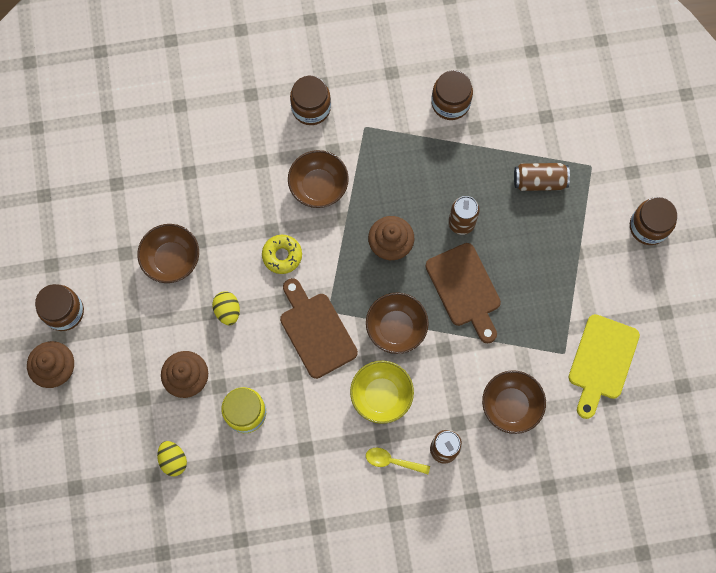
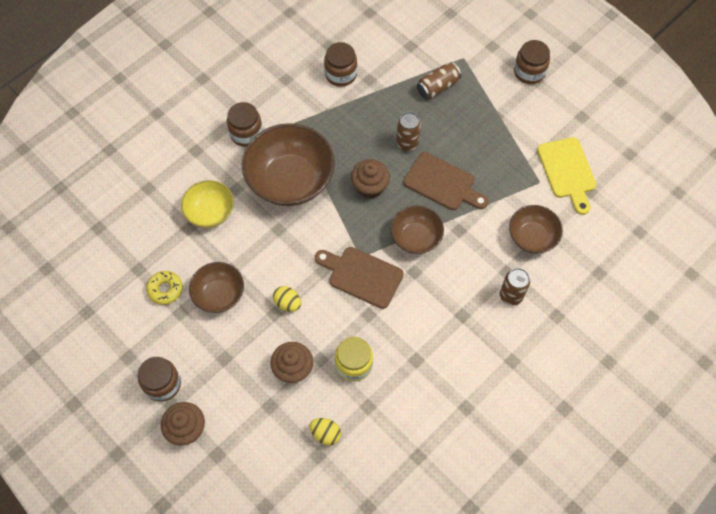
camera: 35 degrees left, 10 degrees down
(282, 255) = (299, 241): yellow donut -> yellow donut (165, 289)
(318, 186) = (290, 180): brown bowl -> brown bowl, size x1.76
(381, 395) = (440, 288): yellow bowl -> yellow bowl (210, 212)
(392, 461) = (483, 327): yellow spoon -> none

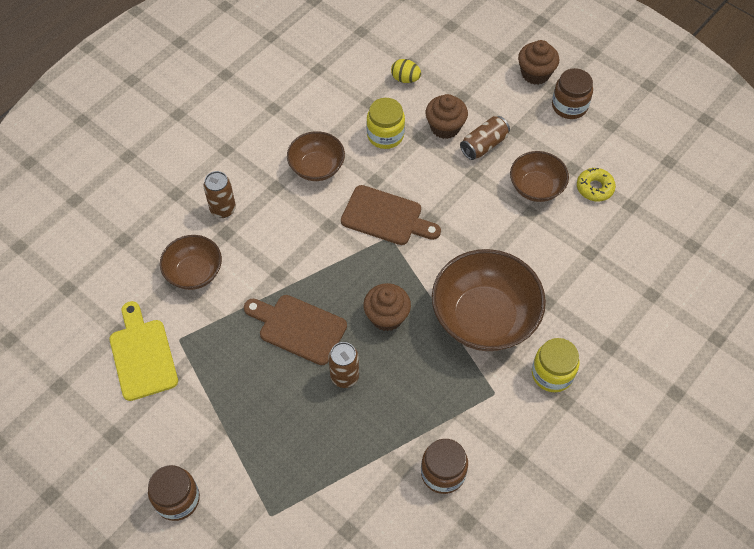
camera: 175 degrees right, 5 degrees down
(210, 212) = (570, 272): yellow bowl -> none
(246, 133) = (552, 374): brown jar -> yellow jar
(287, 303) = (462, 184): yellow egg -> none
(416, 237) = (328, 262): brown bowl -> brown bowl (317, 167)
(437, 87) = (307, 464): brown can -> brown can (484, 145)

